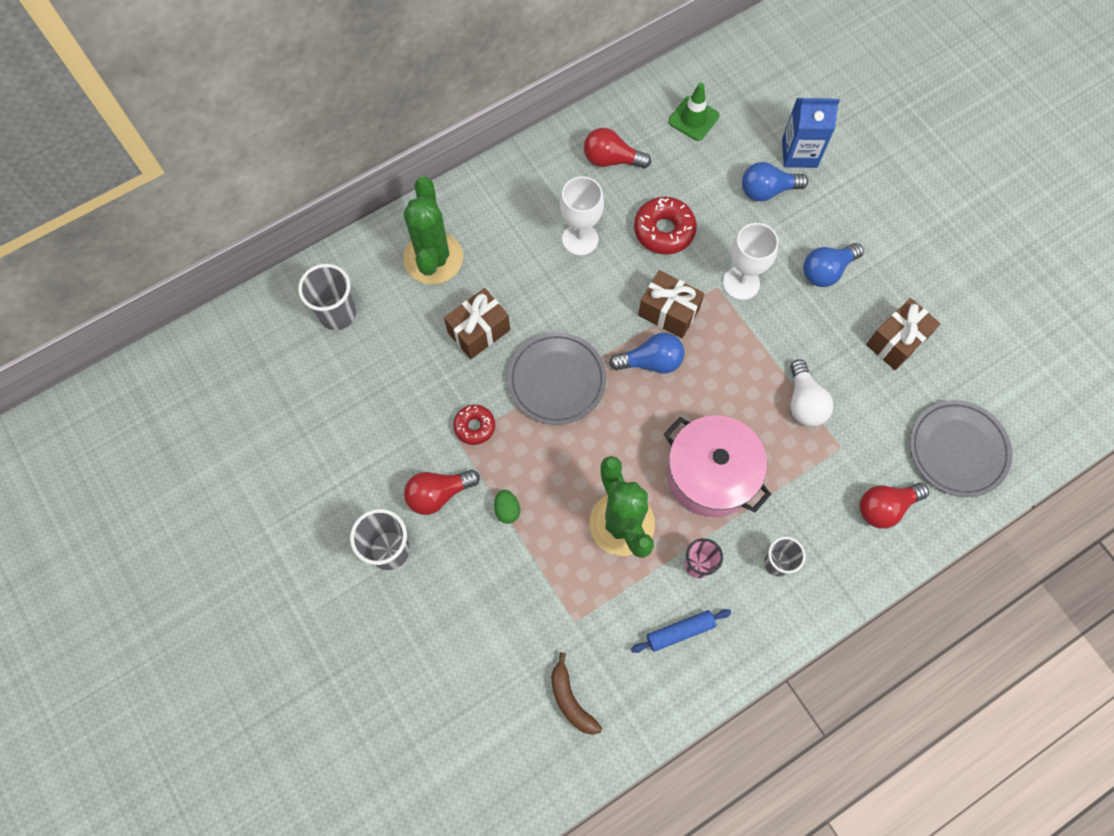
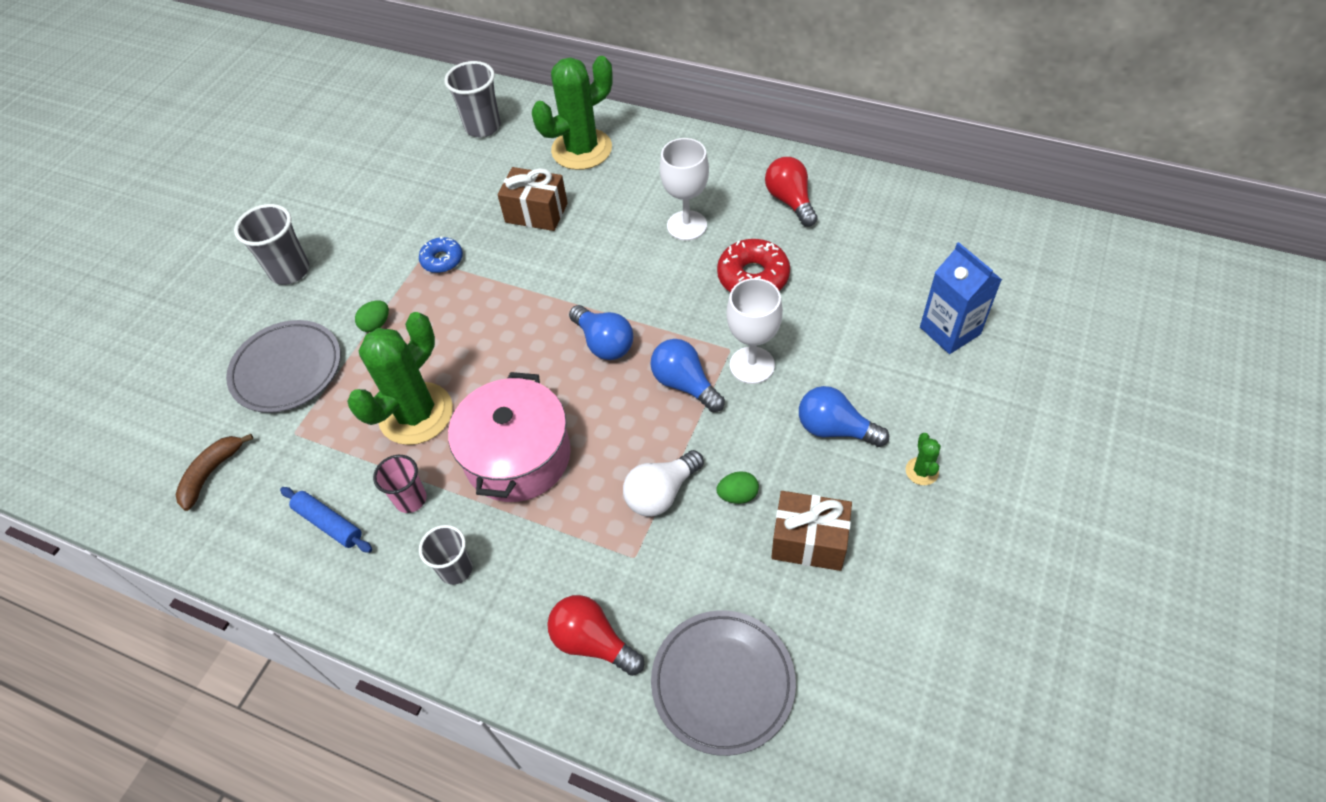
camera: 60 degrees right, 15 degrees down
(438, 494) = (361, 272): red light bulb -> none
(474, 426) = (442, 260): red donut -> blue donut
(557, 380) = (529, 288): grey plate -> grey plate (287, 370)
(668, 312) = (668, 327): brown gift -> none
(693, 119) = (897, 231): green traffic cone -> none
(767, 190) = (878, 329): blue light bulb -> blue light bulb (685, 384)
(836, 359) = (737, 495): none -> green egg
(890, 247) = (922, 471): none -> green cactus

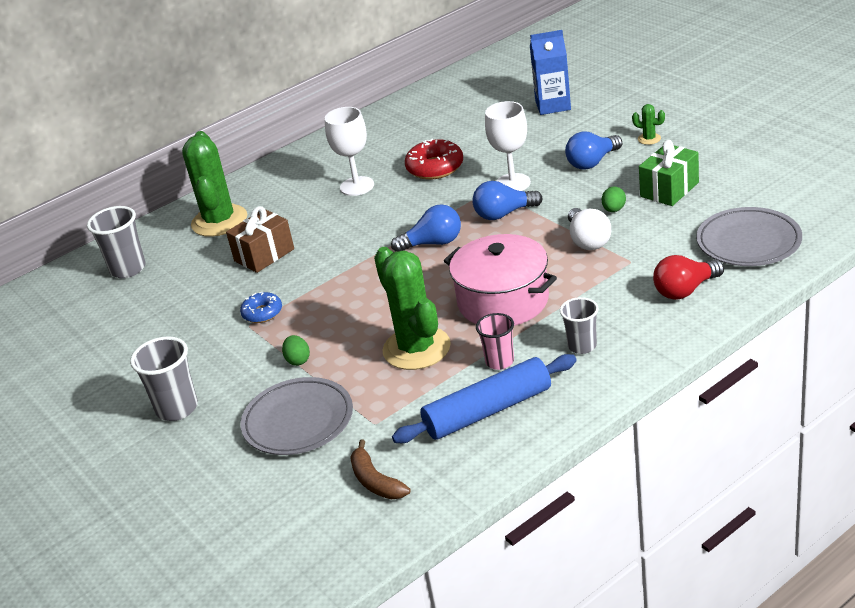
camera: 60 degrees left, 20 degrees down
(329, 523) = (488, 410): blue rolling pin -> blue rolling pin, size x1.78
(790, 201) = (381, 139): red light bulb -> none
(809, 541) = (669, 189): brown gift -> green gift

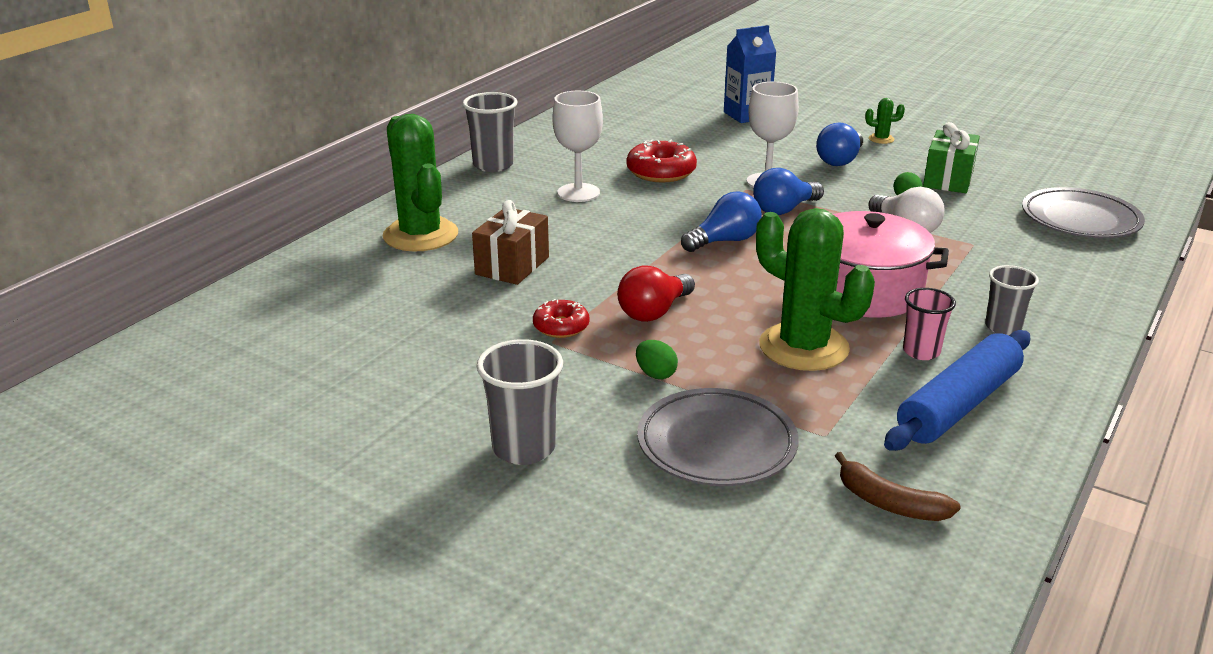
camera: 25 degrees left, 5 degrees down
(128, 269) = (324, 293): grey cup -> grey cup (493, 165)
(262, 313) = (561, 326): blue donut -> red donut
(685, 290) = (1061, 266): red light bulb -> red light bulb (654, 312)

